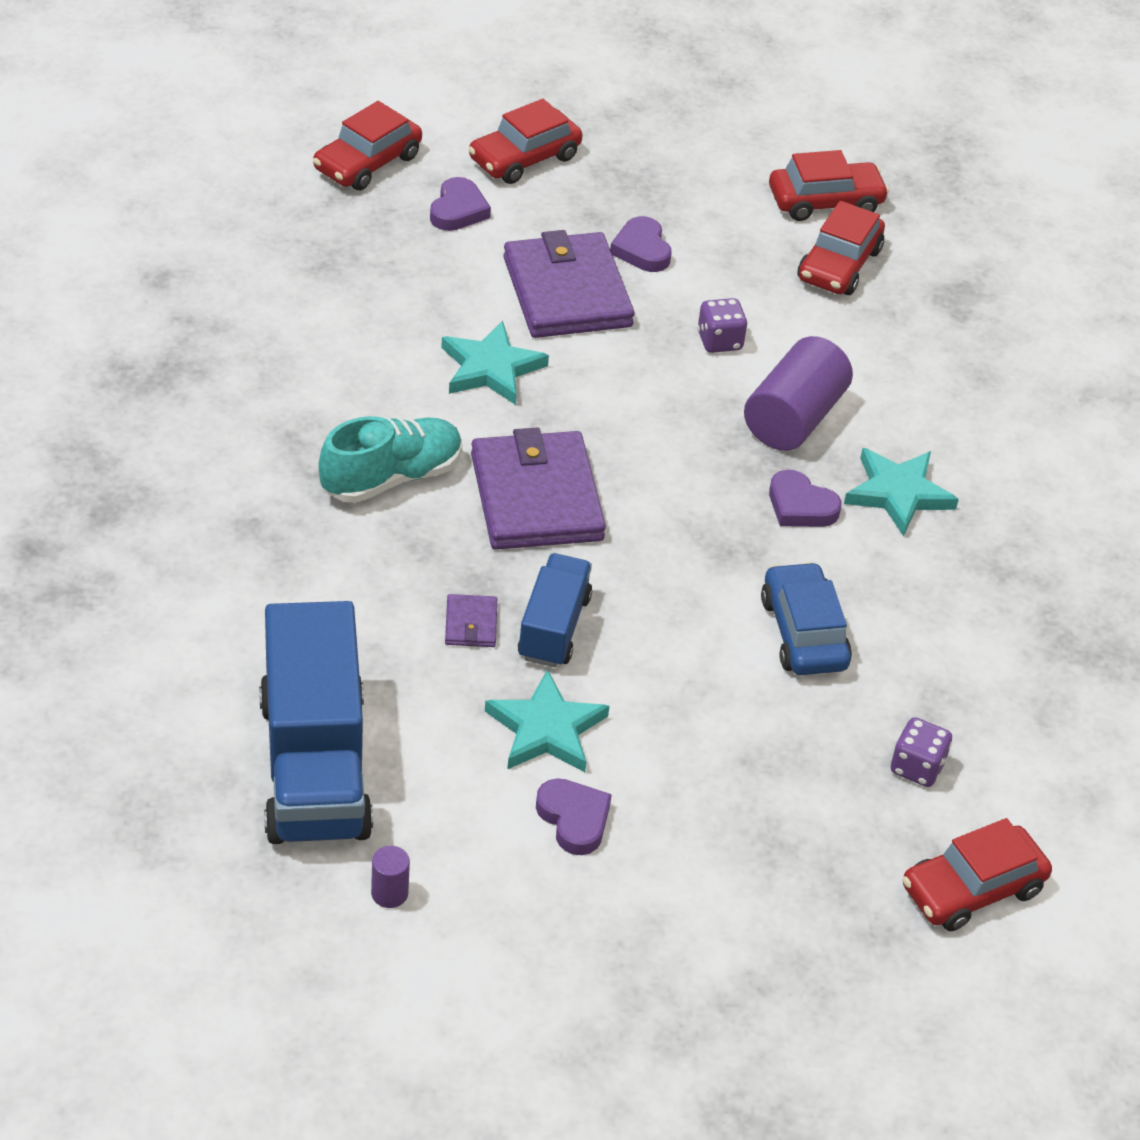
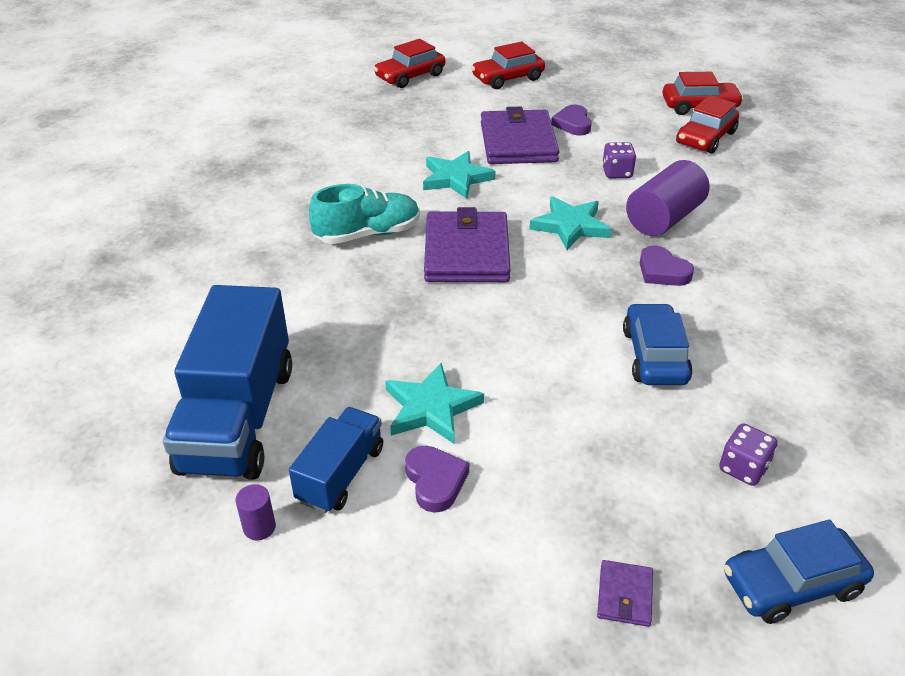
camera: 15 degrees right, 5 degrees down
(458, 210) = (459, 100): purple heart -> none
(471, 624) = (394, 328): purple wallet -> purple wallet (624, 595)
(553, 628) = (457, 336): blue truck -> blue truck (341, 474)
(898, 493) = (739, 269): turquoise star -> turquoise star (570, 226)
(972, 889) = (791, 584): red car -> blue car

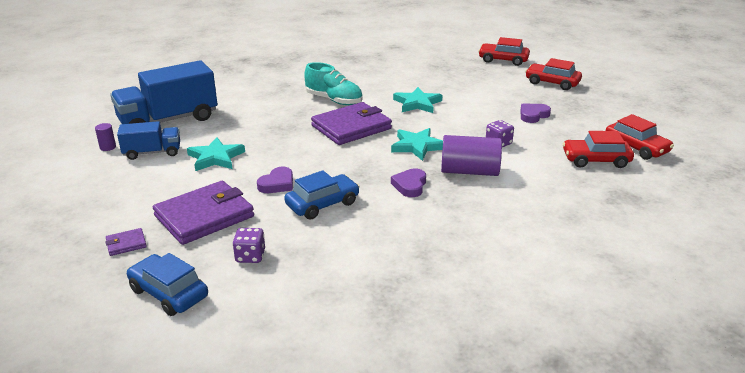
camera: 55 degrees right, 10 degrees down
(435, 481) = (166, 174): purple heart -> purple heart (277, 184)
(518, 142) = (483, 107): purple wallet -> purple wallet (204, 216)

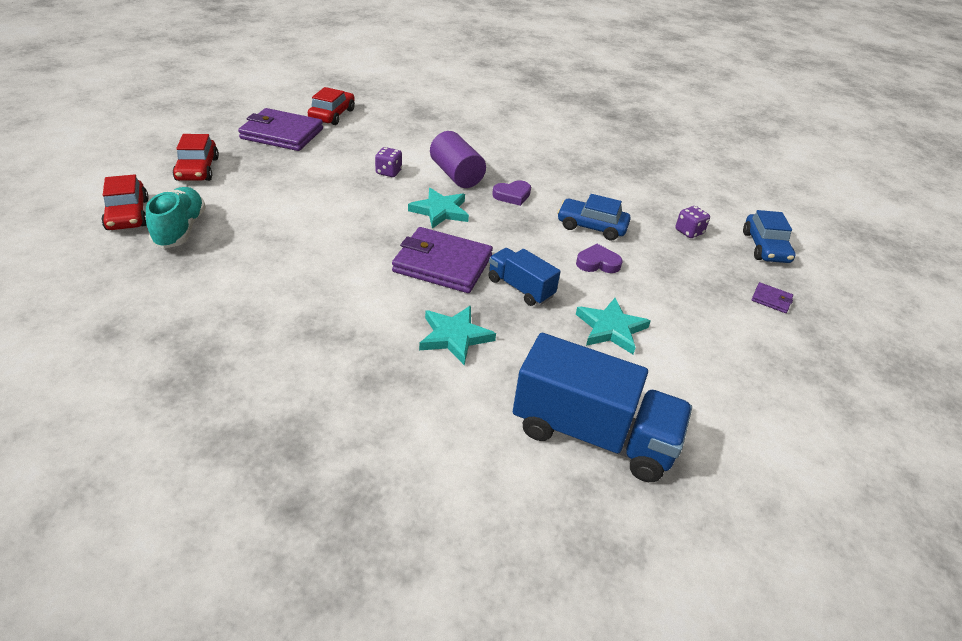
camera: 130 degrees left, 10 degrees up
(108, 147) = (709, 442): purple cylinder -> none
(152, 152) = (665, 388): blue truck -> blue truck (520, 288)
(204, 216) = (689, 279): purple wallet -> purple wallet (282, 134)
(334, 100) = (383, 307): turquoise shoe -> turquoise shoe (180, 230)
(417, 103) = (335, 240): turquoise star -> turquoise star (455, 336)
(533, 115) = (305, 166): purple heart -> none
(596, 160) = (374, 128): red car -> none

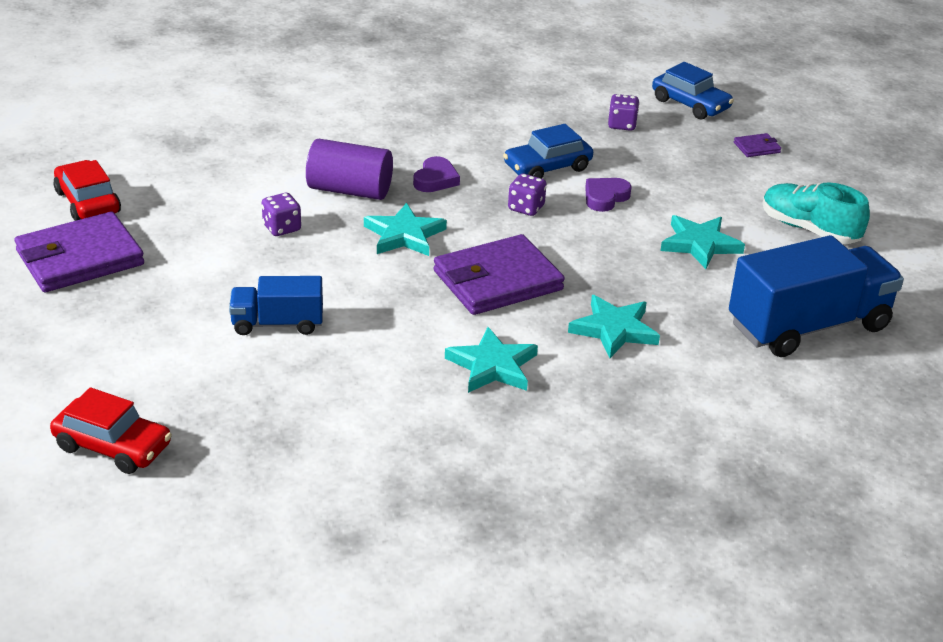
camera: 45 degrees left, 5 degrees down
(180, 230) = (204, 419): turquoise shoe -> turquoise shoe (809, 229)
(197, 169) = (75, 354): red car -> none
(349, 304) = (492, 366): none -> turquoise star
(520, 288) = (589, 258): blue truck -> blue truck (277, 324)
(535, 239) = (526, 208): none -> purple dice

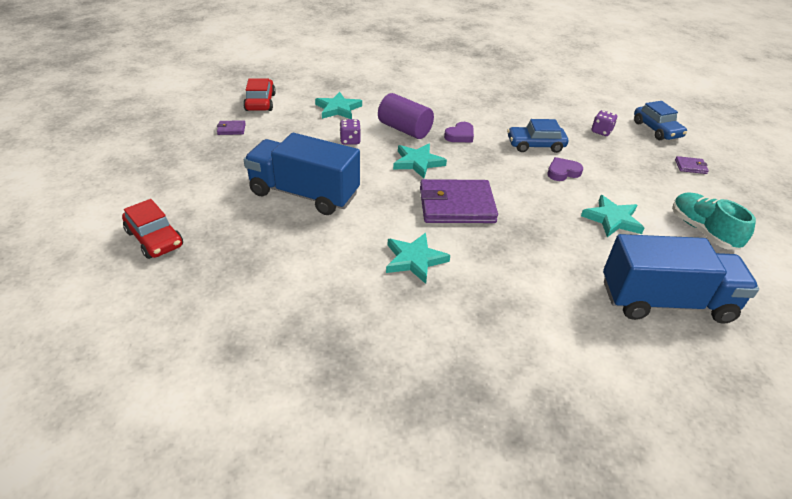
camera: 25 degrees right, 5 degrees up
(80, 258) = (231, 129): purple wallet -> purple wallet, size x0.42
(277, 324) = (304, 194): blue truck -> blue truck, size x1.83
(526, 208) = (505, 166): purple dice -> none
(614, 330) = (514, 260): turquoise star -> turquoise star (338, 109)

